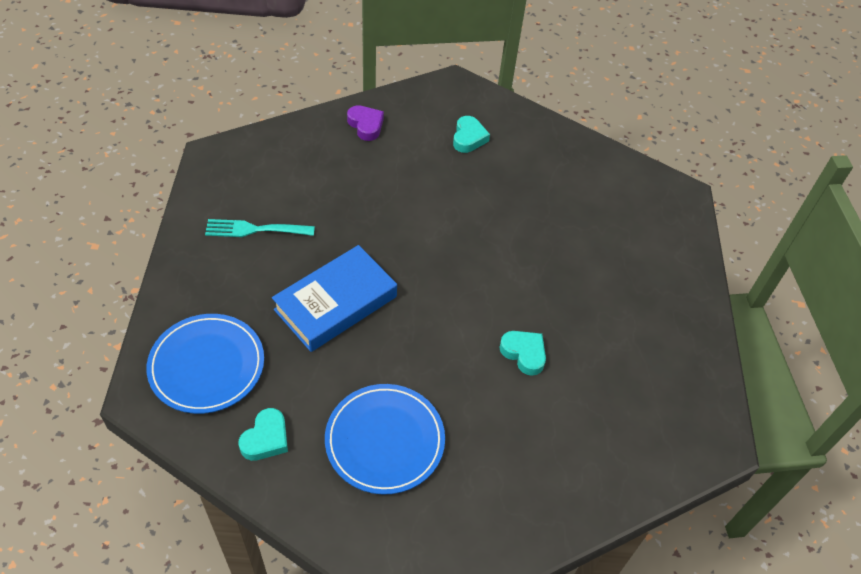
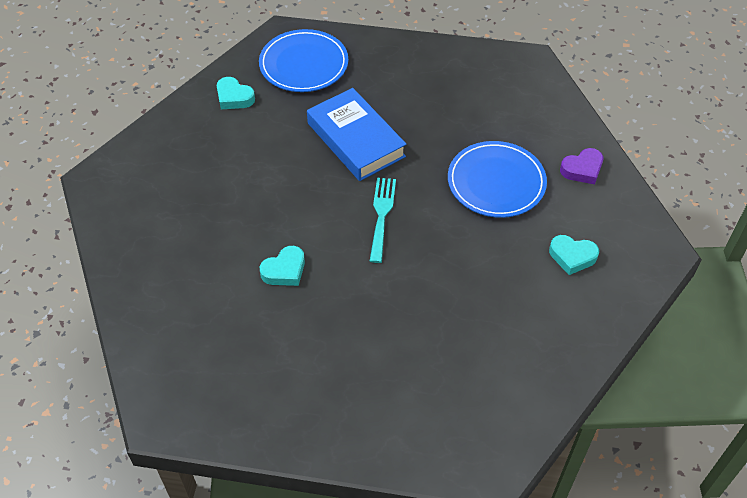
camera: 100 degrees right, 0 degrees up
(254, 229) = (440, 88): turquoise fork -> turquoise fork (381, 215)
(385, 440) = (217, 165): blue plate -> blue plate (496, 182)

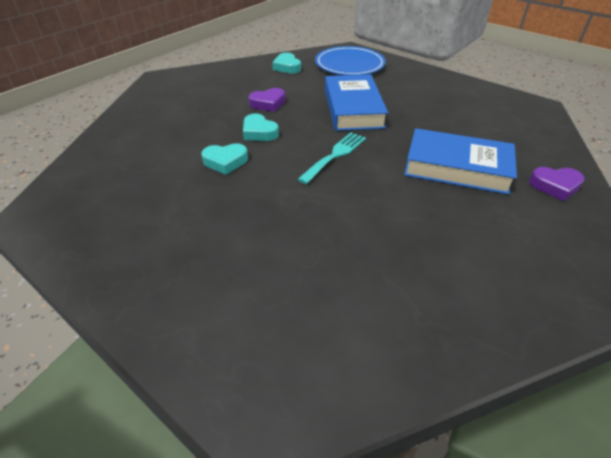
camera: 30 degrees right, 10 degrees down
(261, 169) = (268, 103): none -> purple heart
(496, 182) = (457, 167): blue plate -> blue book
(572, 256) = (506, 249): turquoise heart -> turquoise heart (259, 132)

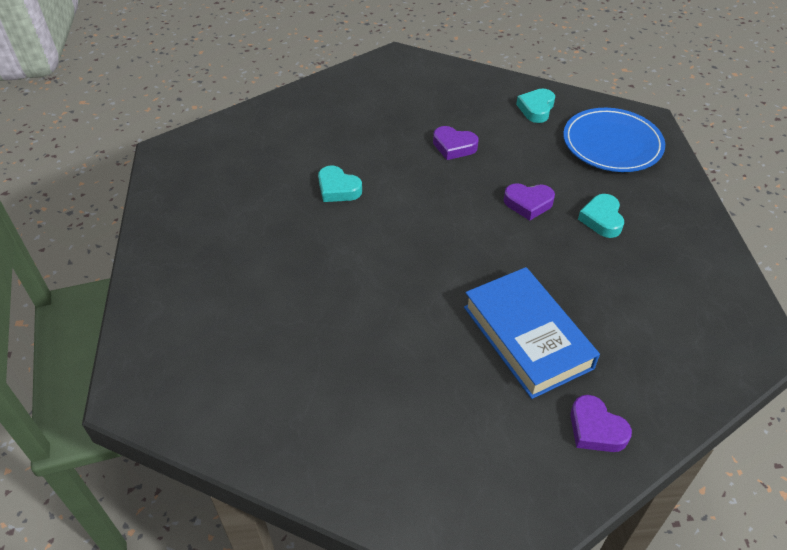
camera: 45 degrees right, 5 degrees up
(259, 132) = (402, 175): turquoise heart -> turquoise heart (602, 219)
(335, 155) = (433, 244): turquoise fork -> none
(353, 108) = (528, 203): blue book -> purple heart

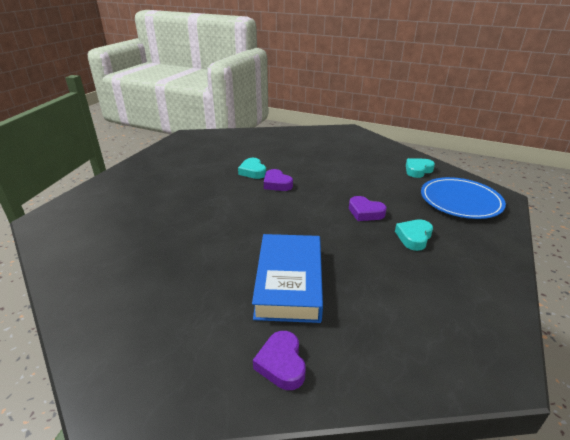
camera: 30 degrees right, 15 degrees down
(454, 146) = (343, 173): purple heart -> purple heart (277, 184)

